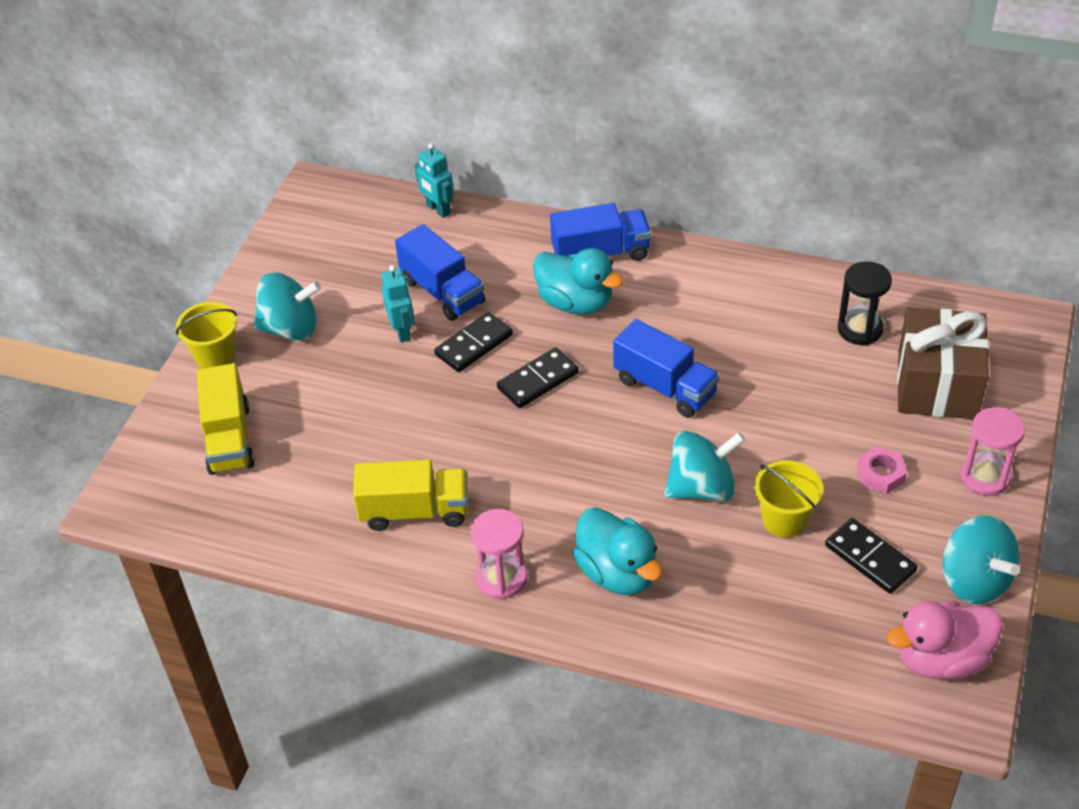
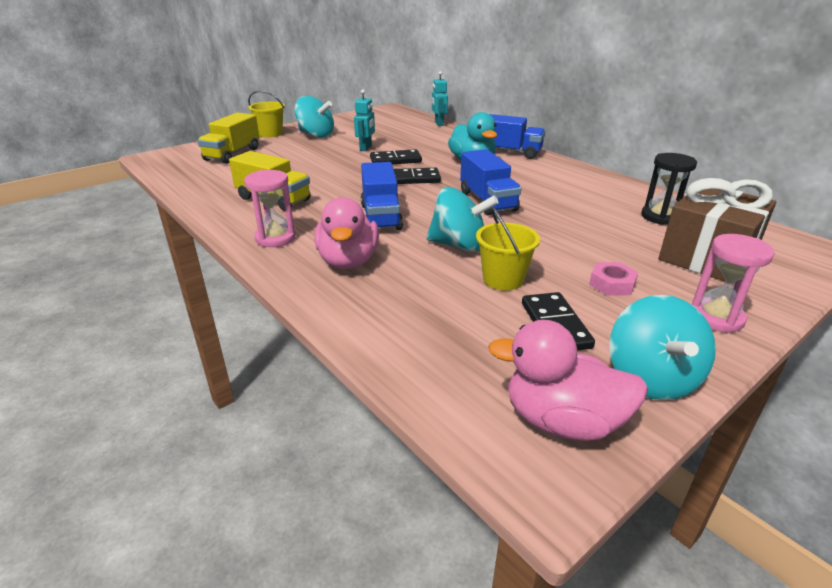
camera: 30 degrees right, 15 degrees down
(442, 292) = (404, 143): blue truck -> blue truck (381, 217)
(617, 573) = (348, 261): turquoise duck -> pink duck

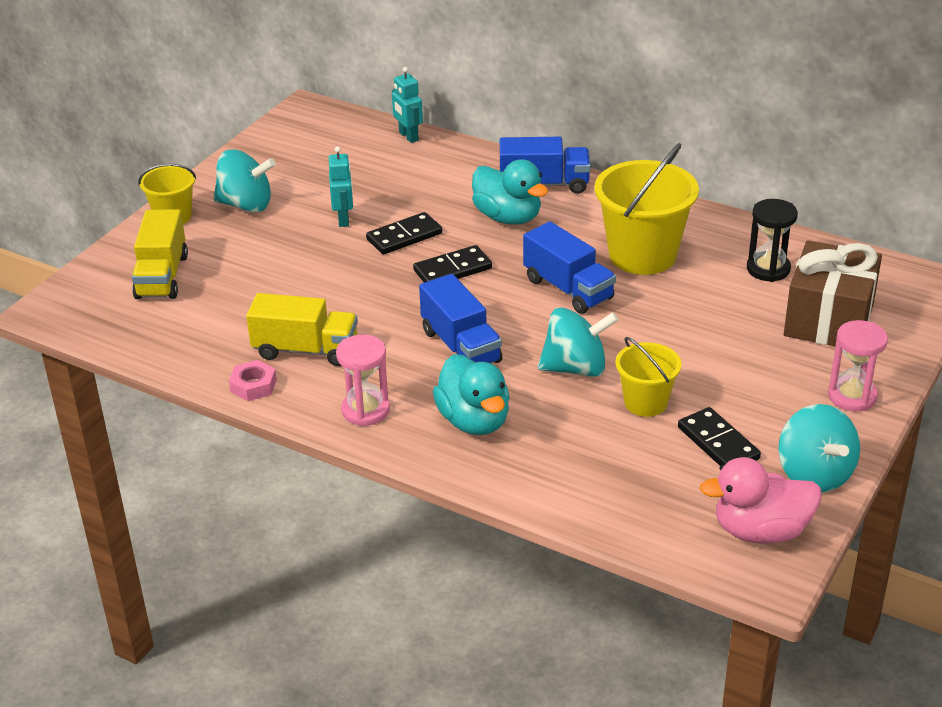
camera: 20 degrees left, 5 degrees up
(348, 261) = (474, 421): pink duck -> turquoise duck
(558, 193) = (642, 255): none -> yellow bucket
(612, 284) = (750, 380): pink nut -> pink nut (253, 385)

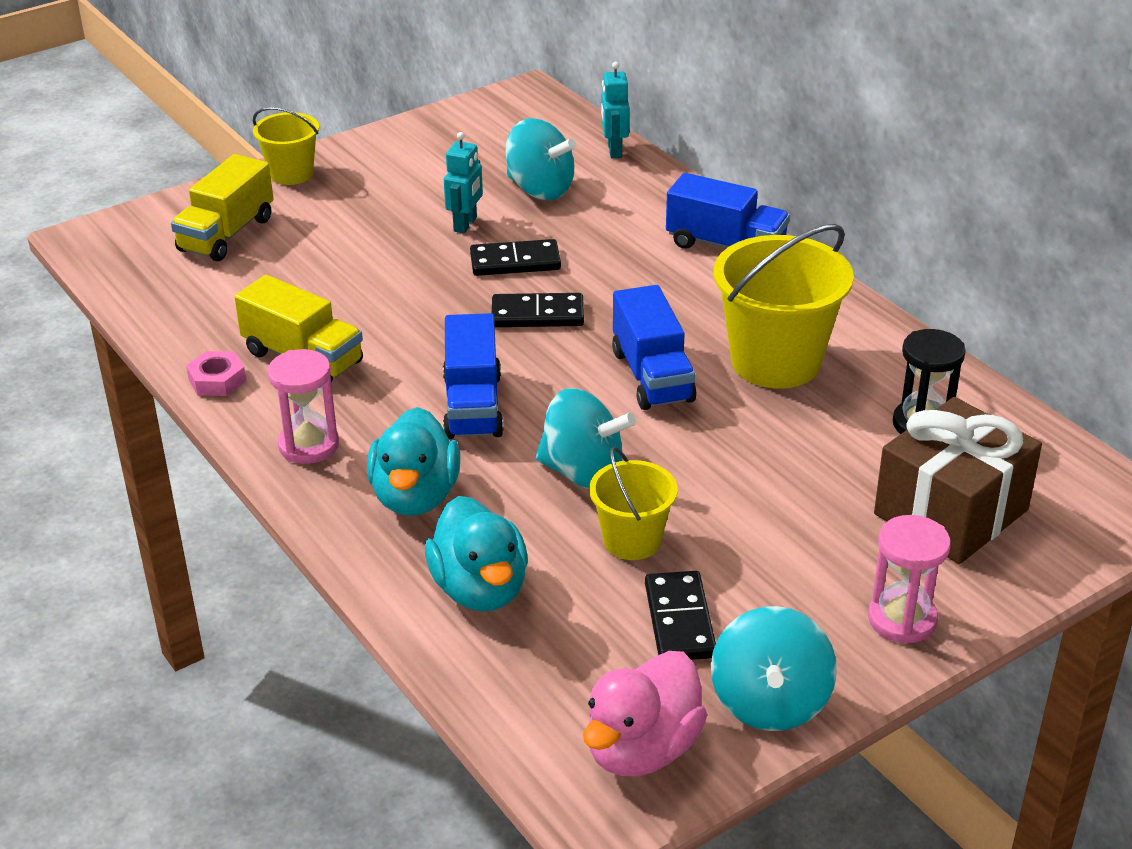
camera: 25 degrees right, 0 degrees up
(246, 205) = (376, 181): turquoise spinning top -> turquoise spinning top (540, 189)
(508, 217) = (651, 272): turquoise duck -> turquoise duck (480, 589)
(760, 531) = (642, 749): pink duck -> pink duck turned 75 degrees counterclockwise

